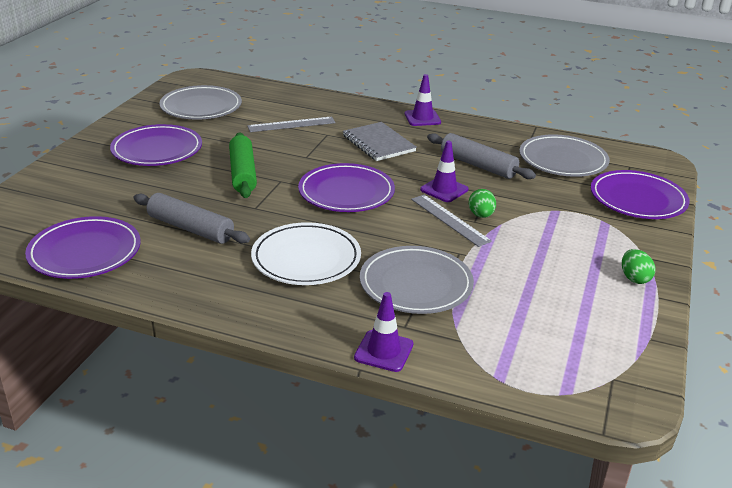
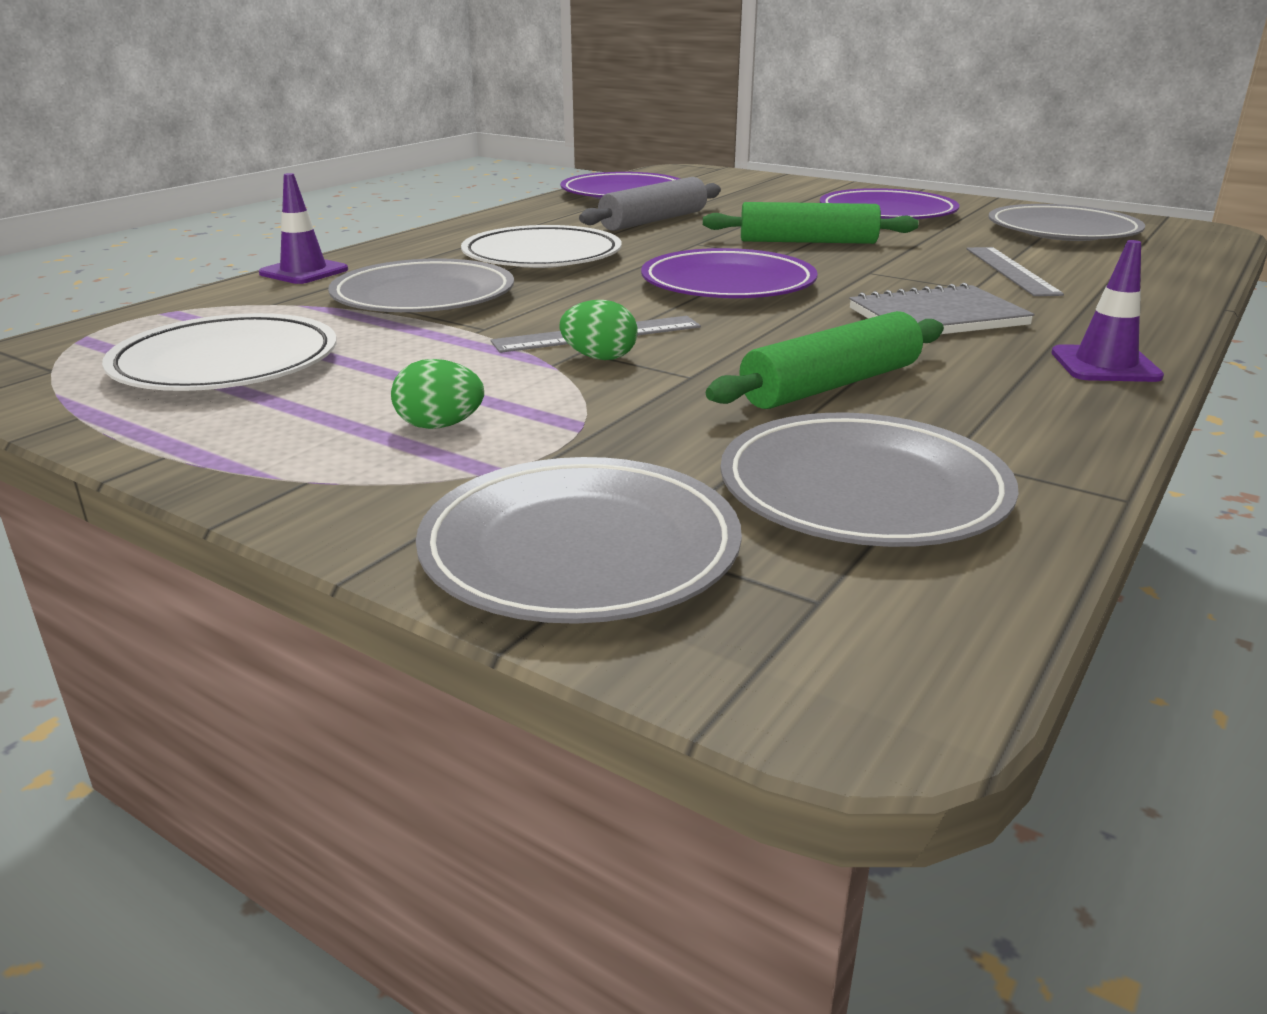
camera: 105 degrees right, 5 degrees down
(444, 190) = (718, 343): purple traffic cone -> none
(478, 165) = (831, 385): grey rolling pin -> green rolling pin
(561, 319) = (226, 364): none -> white plate
(634, 278) = (249, 447): green egg -> green egg (440, 426)
(637, 199) = (580, 549): purple plate -> grey plate

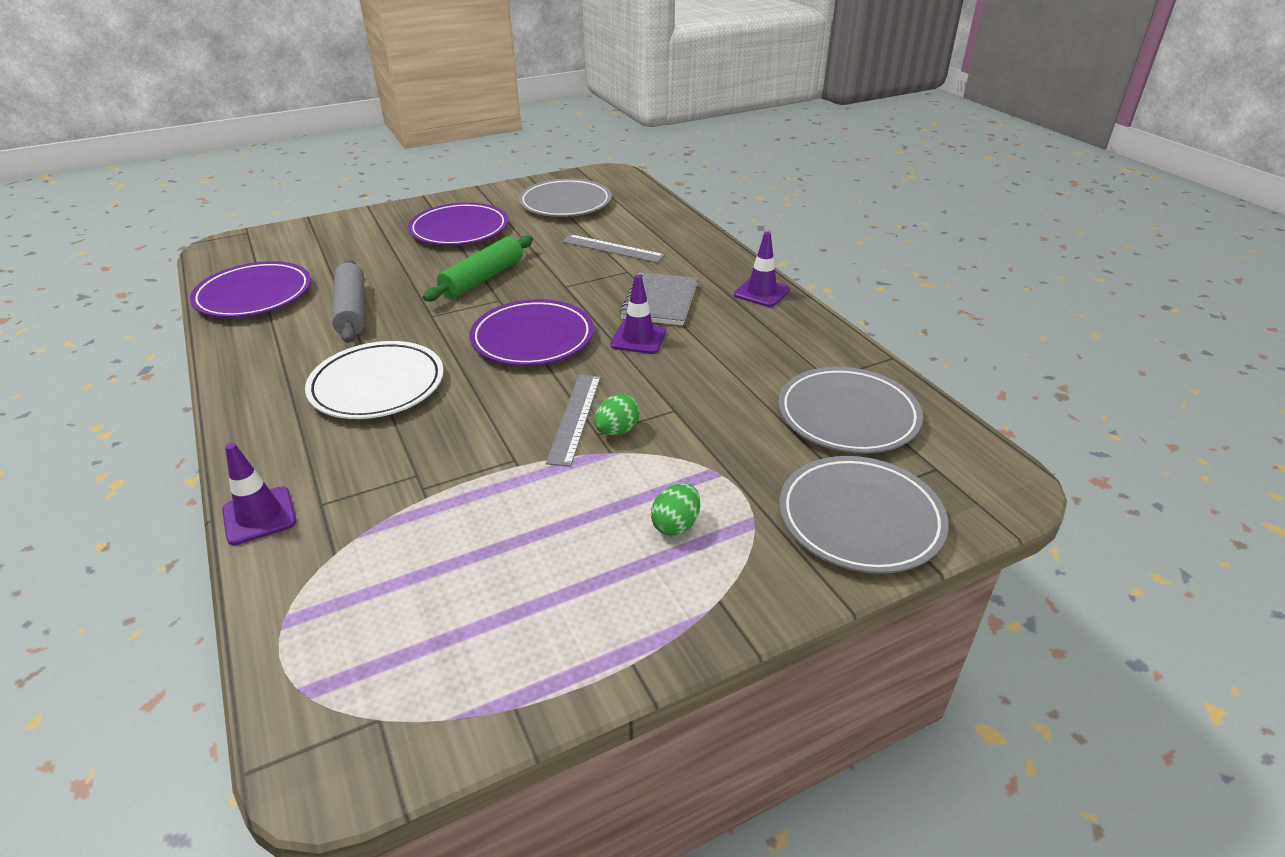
camera: 60 degrees left, 10 degrees up
(226, 364) = (468, 604): white plate -> none
(423, 296) = (411, 467): grey plate -> none
(823, 326) = (638, 338): none -> purple traffic cone
(831, 385) = (724, 372): green rolling pin -> none

